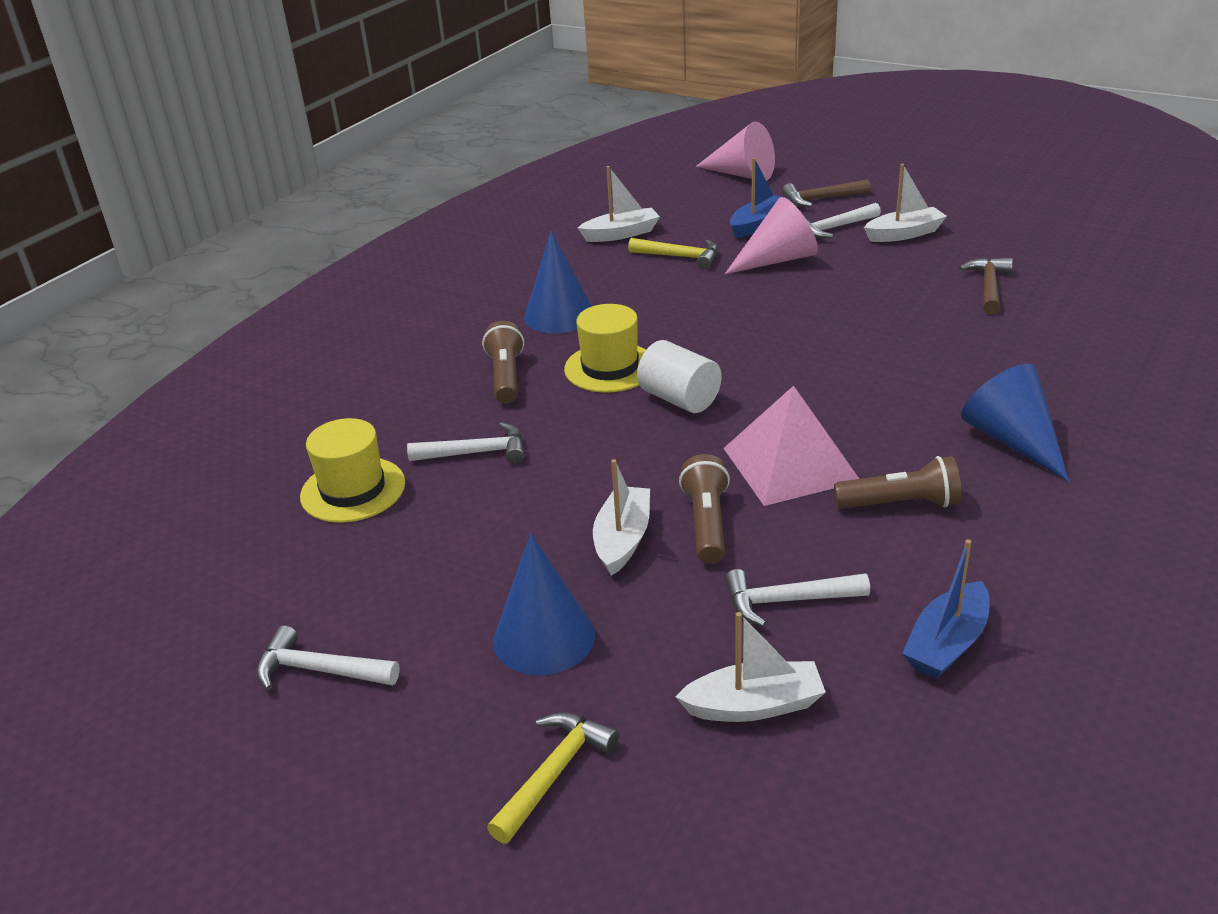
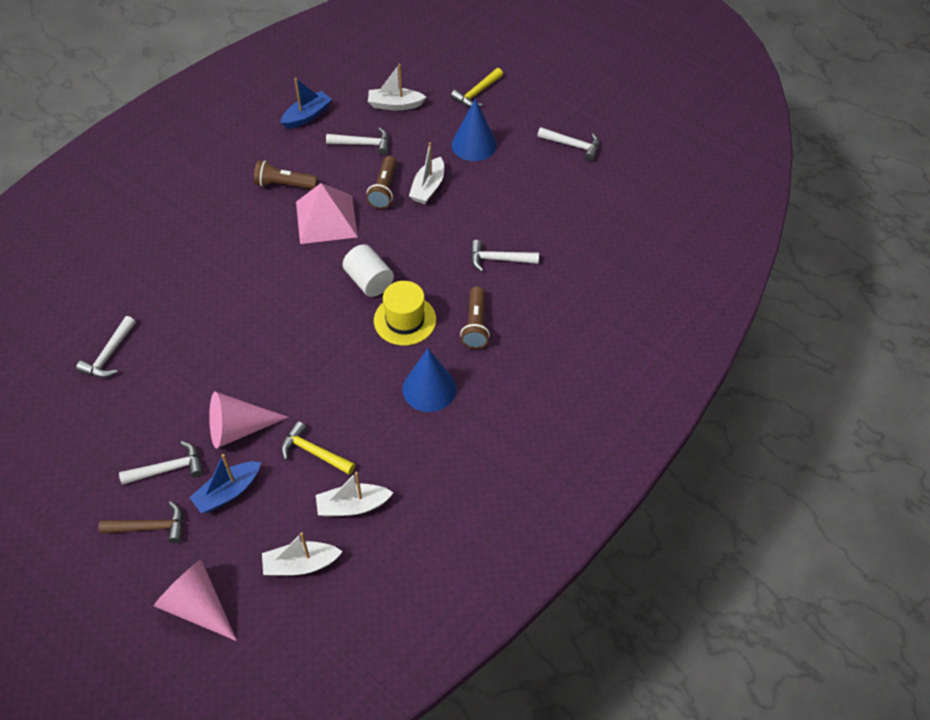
camera: 175 degrees left, 20 degrees up
(353, 490) = (569, 244): yellow hat -> none
(904, 234) = (118, 444): white boat -> white boat (301, 564)
(989, 287) = (109, 354): brown hammer -> white hammer
(1012, 440) = (201, 213): blue cone -> none

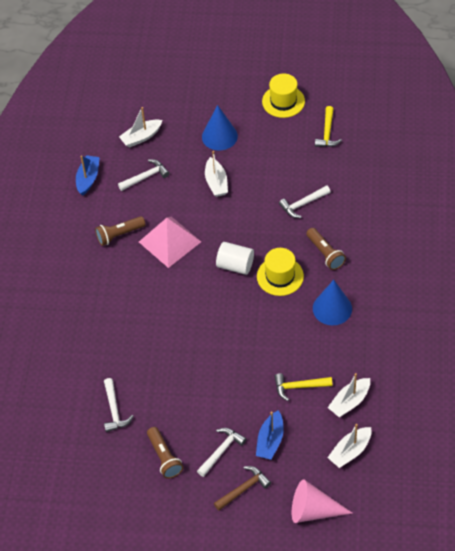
camera: 30 degrees left, 0 degrees up
(239, 428) = (241, 402): pink cone -> none
(384, 190) = (189, 200): brown flashlight -> brown flashlight (164, 457)
(477, 93) = (189, 98): yellow hammer -> yellow hammer (327, 133)
(572, 145) = (283, 101): white hammer -> yellow hat

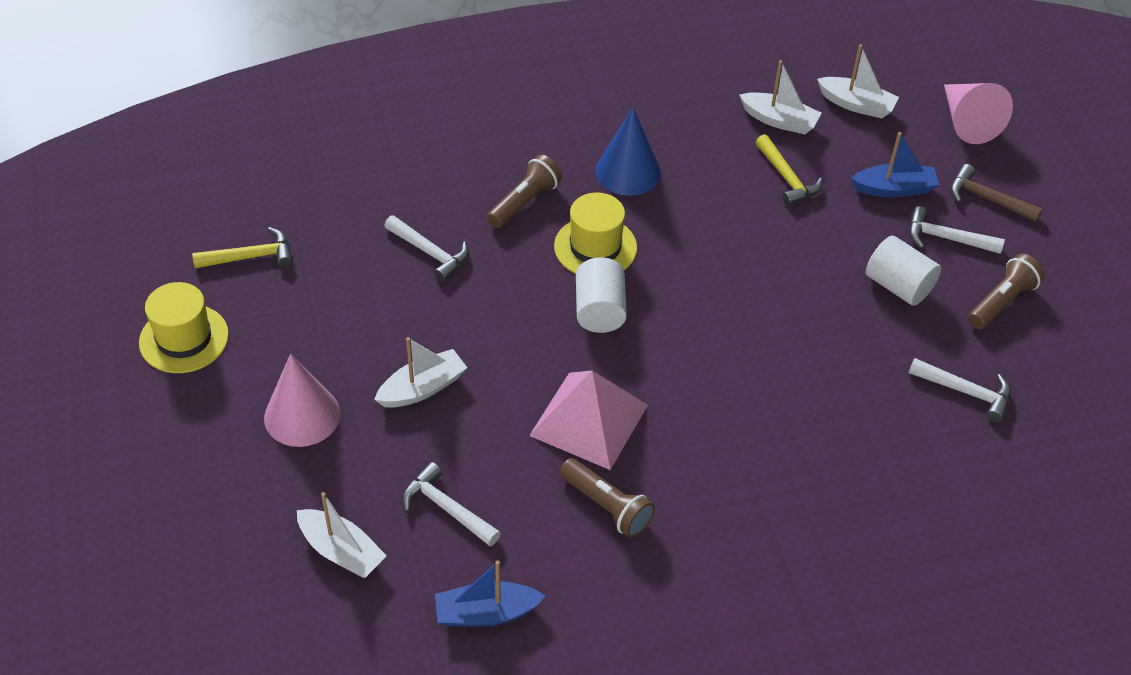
camera: 115 degrees left, 5 degrees down
(114, 410) = (965, 392): white hammer -> white hammer turned 60 degrees clockwise
(196, 410) = (898, 286): none -> white cylinder
(219, 136) = (302, 415): blue cone -> pink cone

